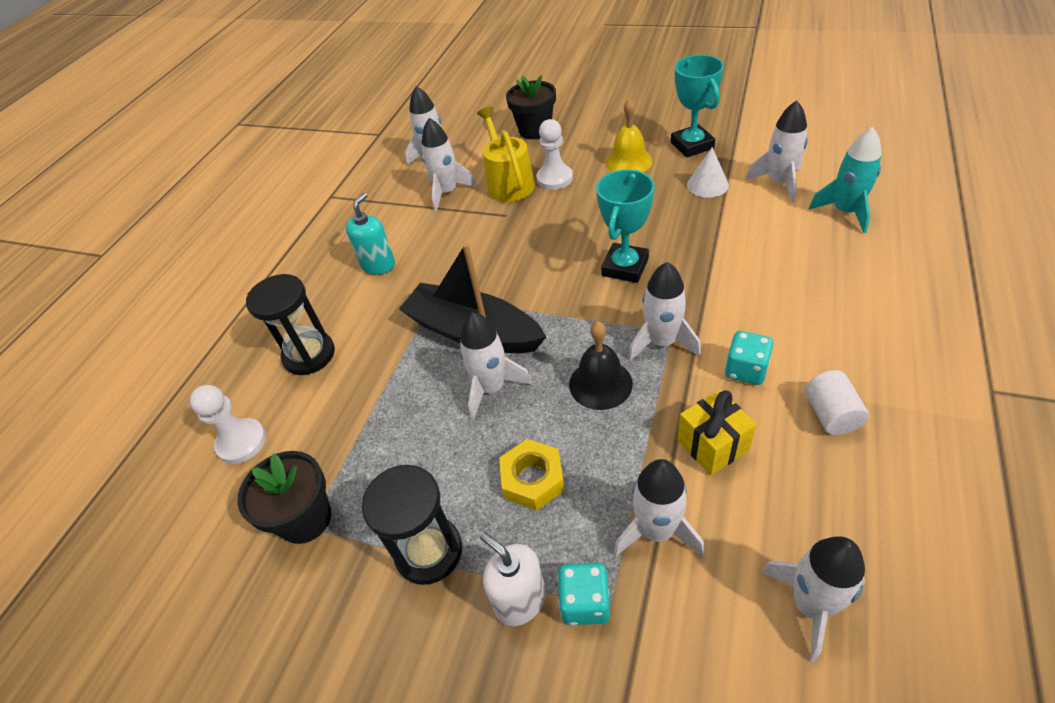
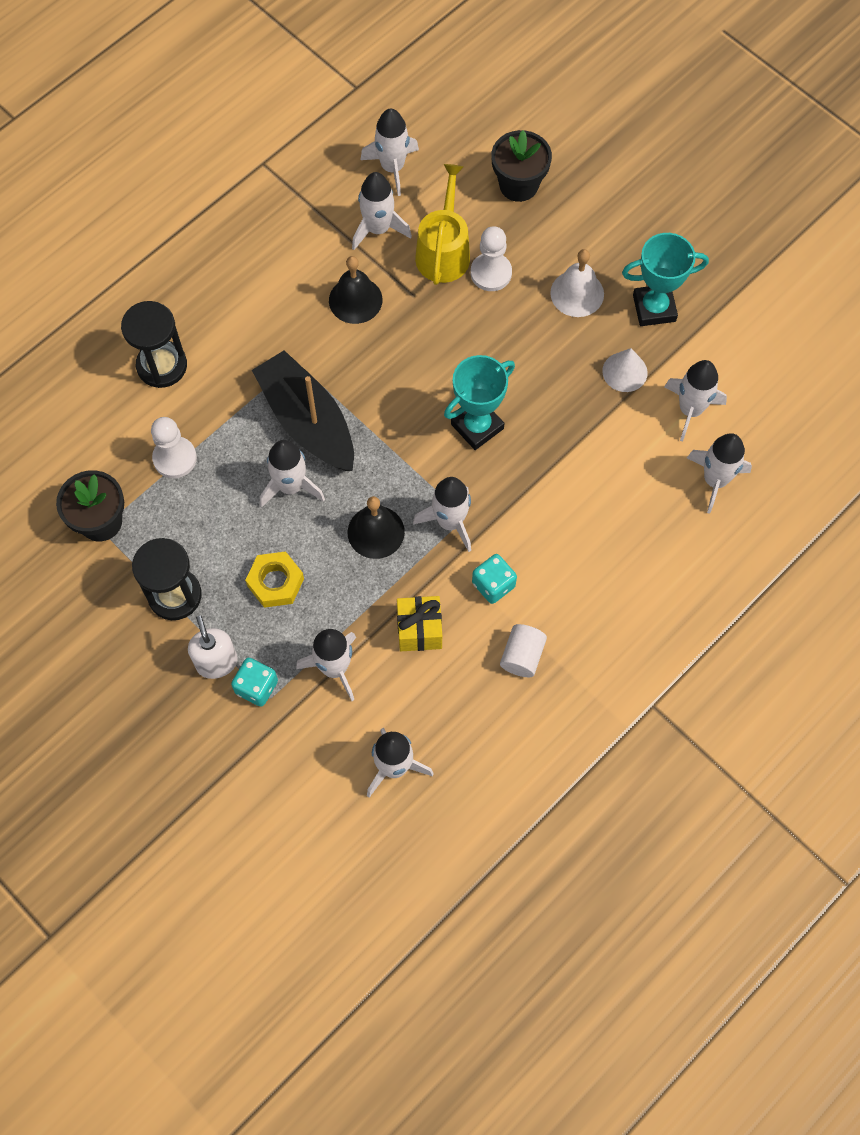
camera: 20 degrees right, 20 degrees up
(242, 442) = (77, 425): white pawn -> white pawn (175, 458)
(378, 265) = (266, 292): turquoise soap dispenser -> none
(459, 237) = (355, 300): none -> black bell
(629, 161) = (577, 293): yellow bell -> white bell
(692, 145) = (654, 308): turquoise trophy -> turquoise trophy turned 75 degrees clockwise
(845, 212) = (715, 480): turquoise rocket -> white rocket

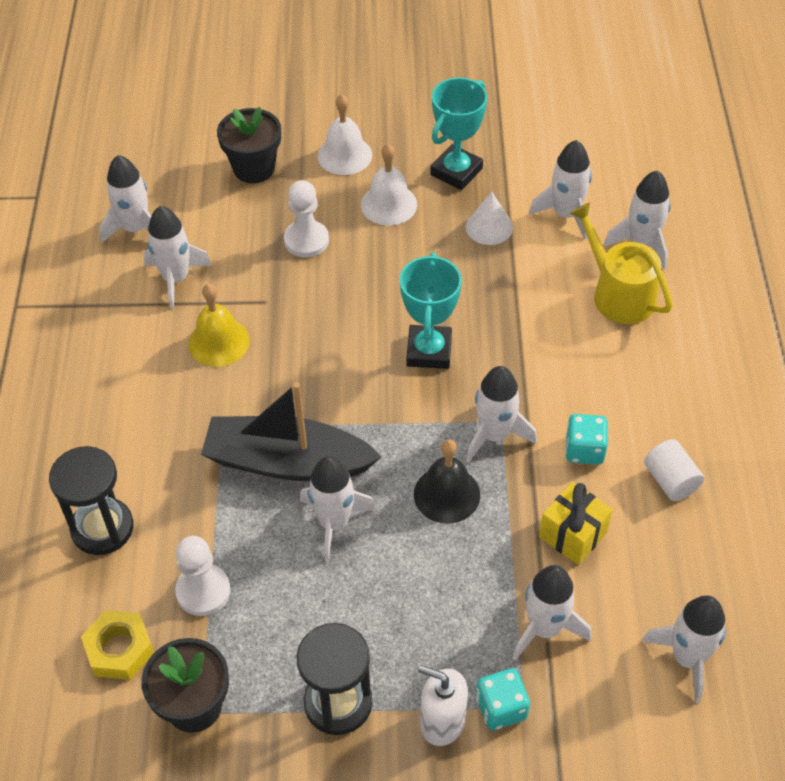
camera: 45 degrees left, 15 degrees down
(275, 582) = (413, 608): yellow nut -> yellow nut (119, 649)
(355, 300) = (219, 342): black bell -> yellow bell
(443, 251) = (250, 254): yellow watering can -> yellow watering can (618, 294)
(591, 227) = (344, 155): none -> white bell

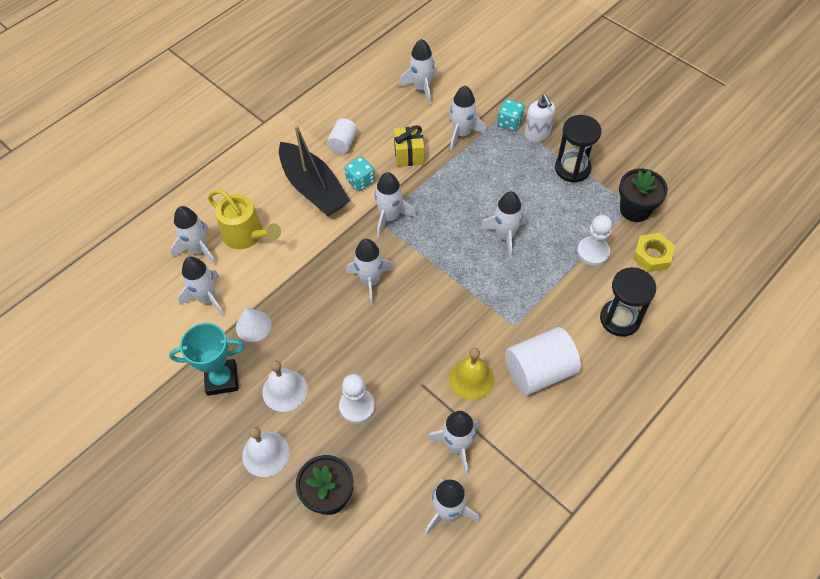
camera: 135 degrees left, 5 degrees up
(152, 401) = (539, 371): none -> white cylinder
(287, 462) = (498, 281): black boat -> black boat (313, 188)
(429, 351) = (370, 281): turquoise trophy -> white rocket
(447, 494) = (441, 209): black bell -> none
(618, 294) = (246, 235): yellow watering can -> yellow watering can turned 60 degrees counterclockwise

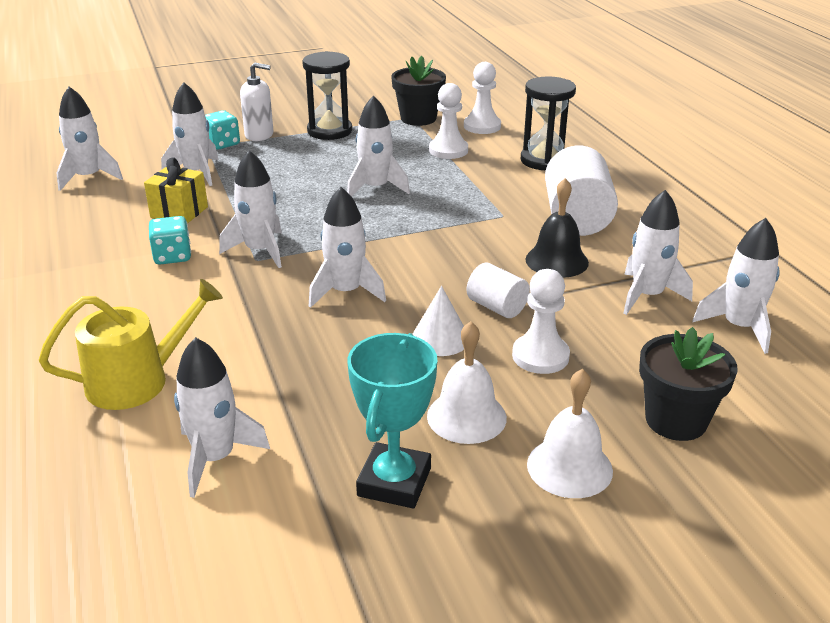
camera: 65 degrees left, 25 degrees down
(198, 250) = (103, 443): white rocket -> none
(253, 326) = (320, 419): white cone -> white cone (440, 338)
(313, 188) = (133, 296): black boat -> none
(343, 143) = (90, 252): white cylinder -> white cylinder (496, 307)
(471, 378) = (556, 261): yellow bell -> black bell
(652, 256) = (482, 126): yellow nut -> white pawn

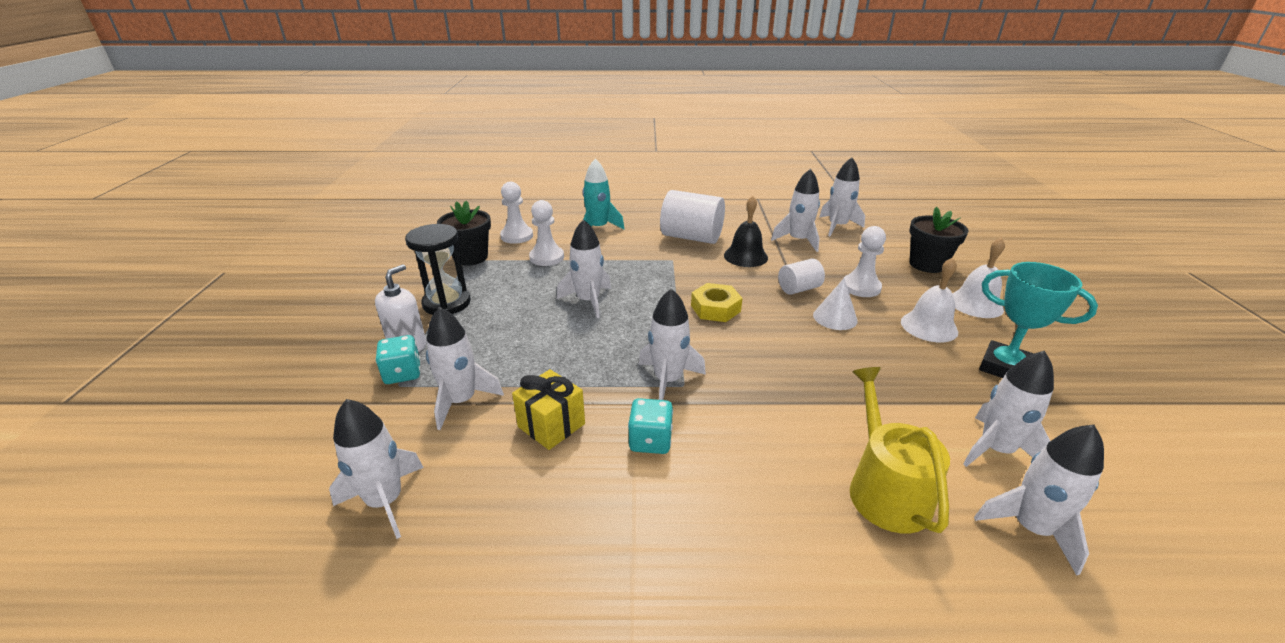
camera: 70 degrees left, 0 degrees up
(346, 292) = (759, 346): white rocket -> white rocket (1031, 528)
(408, 257) = (715, 308): none -> yellow nut
(544, 160) = (598, 228): black hourglass -> turquoise rocket

